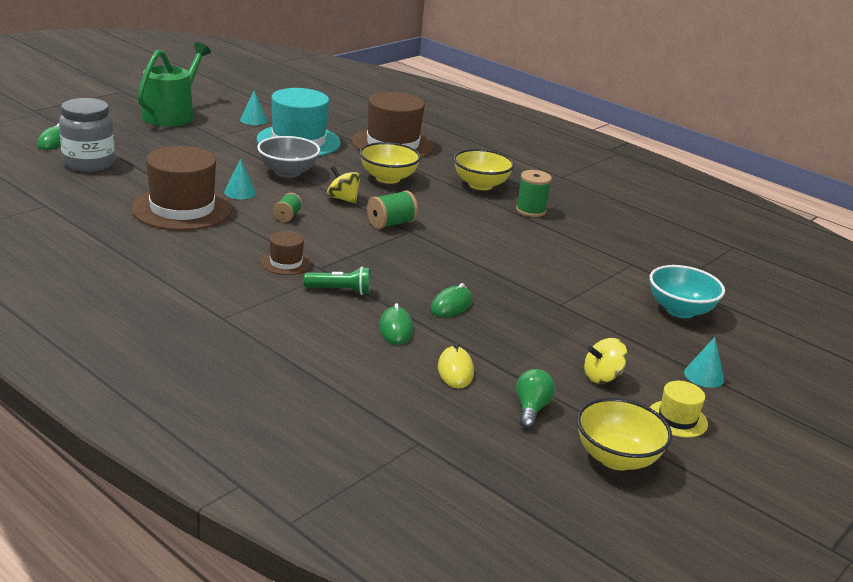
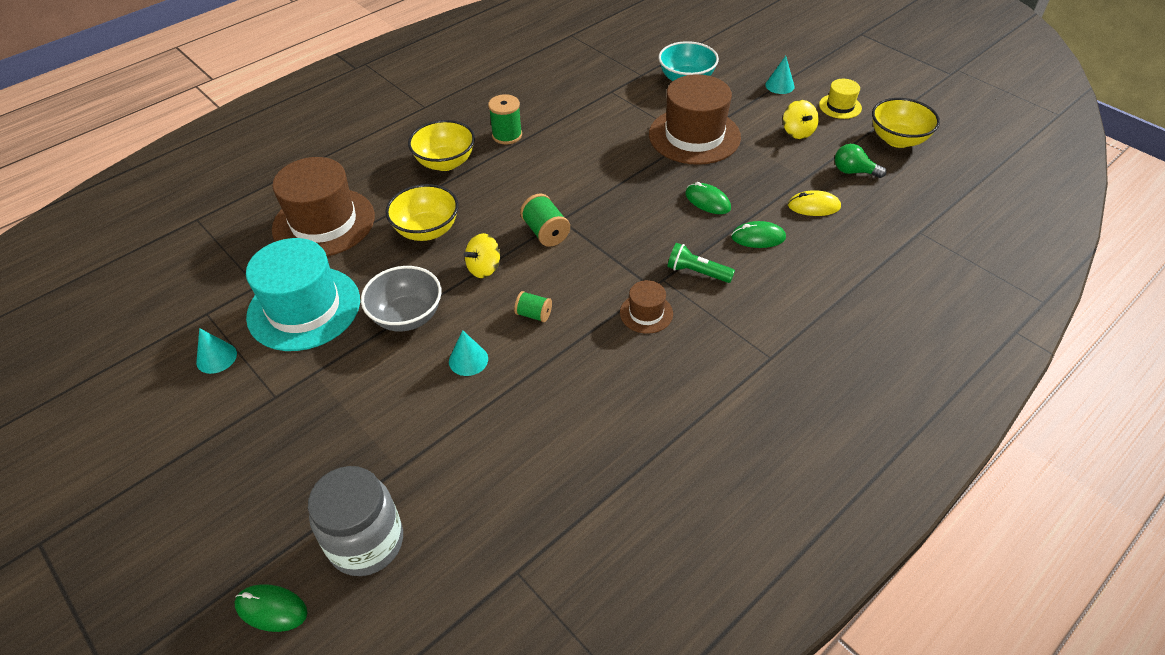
camera: 80 degrees left, 20 degrees up
(172, 114) = (174, 458): green watering can -> none
(182, 209) = (519, 414): brown hat -> brown hat (694, 136)
(340, 291) = (697, 272): green flashlight -> green flashlight turned 75 degrees counterclockwise

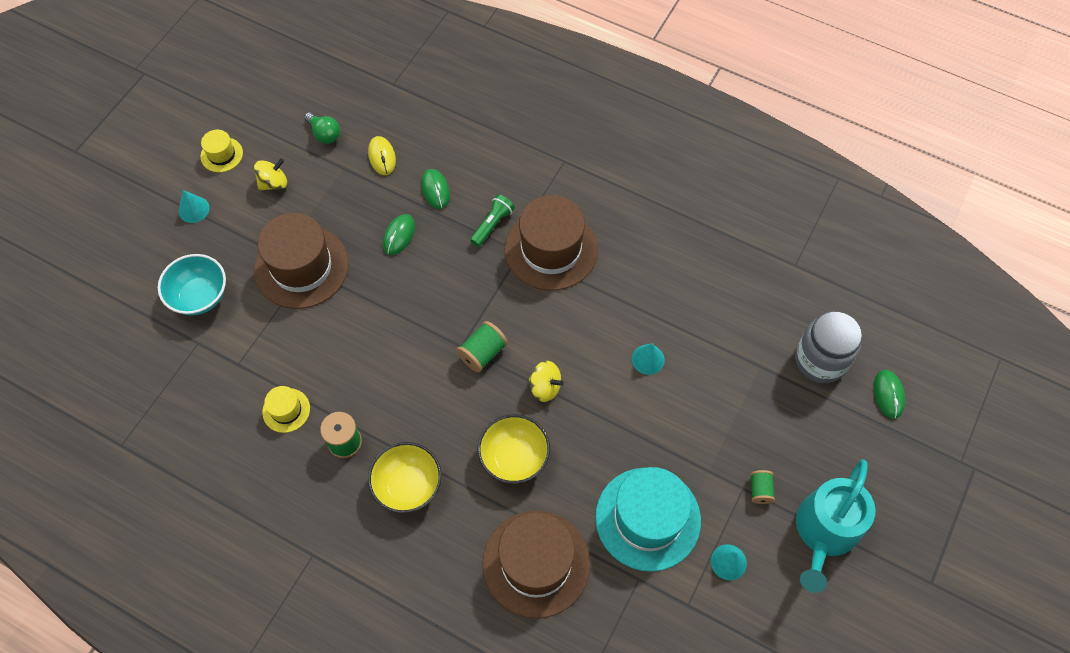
camera: 110 degrees left, 15 degrees up
(175, 456) = (824, 532): none -> turquoise watering can
(407, 316) = (623, 426): grey bowl -> none
(534, 314) = (583, 329): green spool -> green spool (760, 490)
(554, 110) = (286, 410): none -> yellow hat
(646, 313) = (551, 249): brown hat -> brown hat, size x2.12
(697, 272) = (492, 224): green flashlight -> green flashlight turned 150 degrees counterclockwise
(853, 171) = (324, 134): green light bulb -> green light bulb turned 45 degrees counterclockwise
(897, 140) = (267, 106): yellow bowl -> none

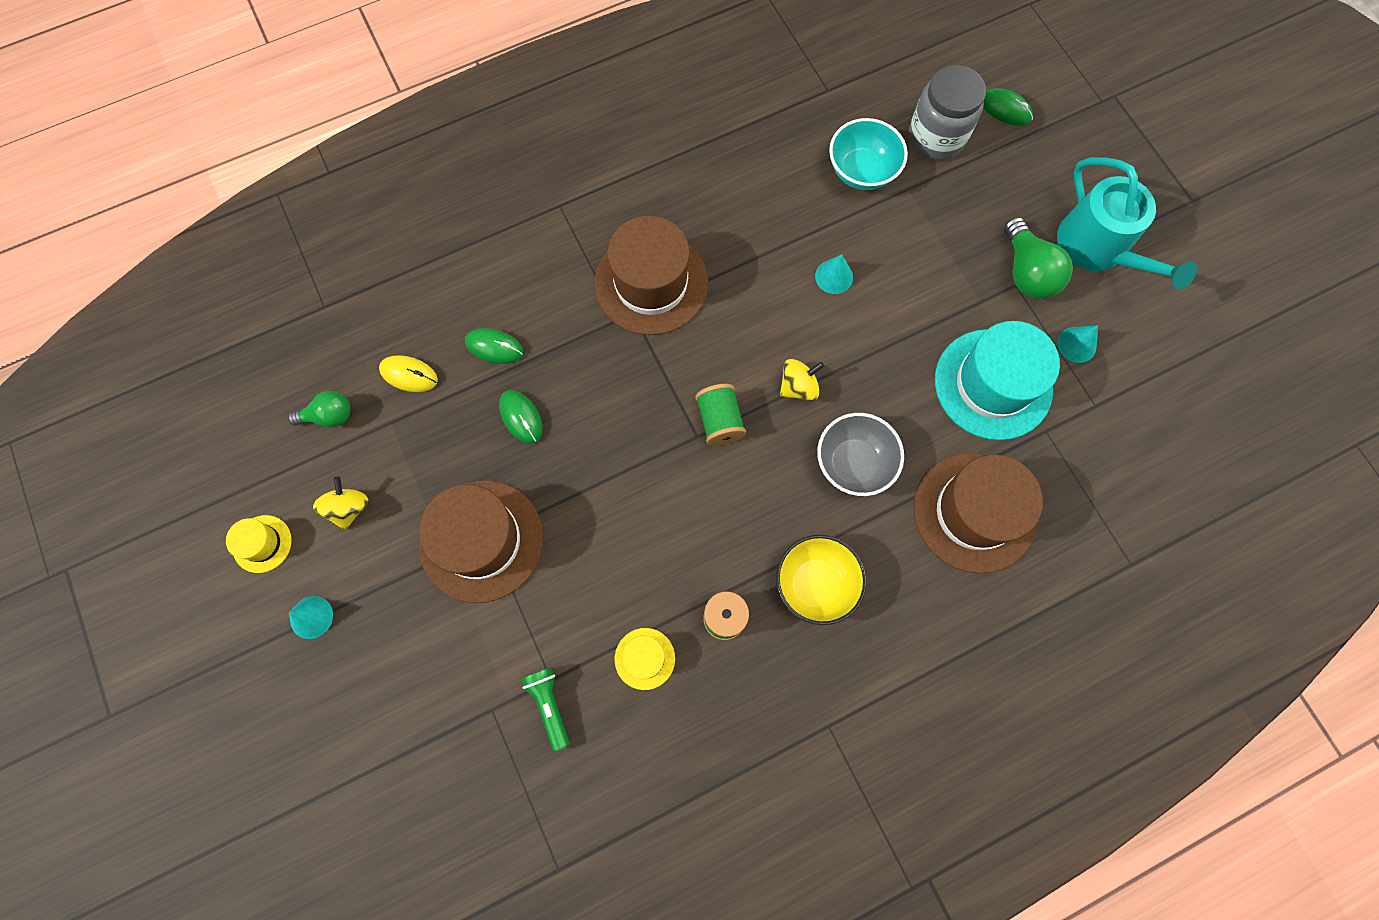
camera: 55 degrees left, 10 degrees up
(200, 296) = (433, 674): turquoise bowl -> turquoise bowl (861, 171)
(492, 224) = (580, 318): green flashlight -> green flashlight (549, 705)
(514, 458) = (853, 463): yellow bowl -> grey bowl
(760, 490) = (1026, 272): green spool -> green light bulb

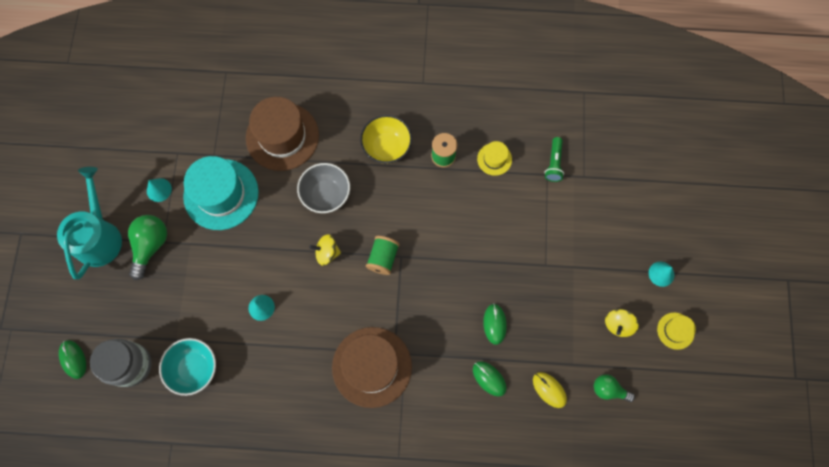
camera: 150 degrees left, 0 degrees up
(481, 540) = (550, 264): brown hat -> none

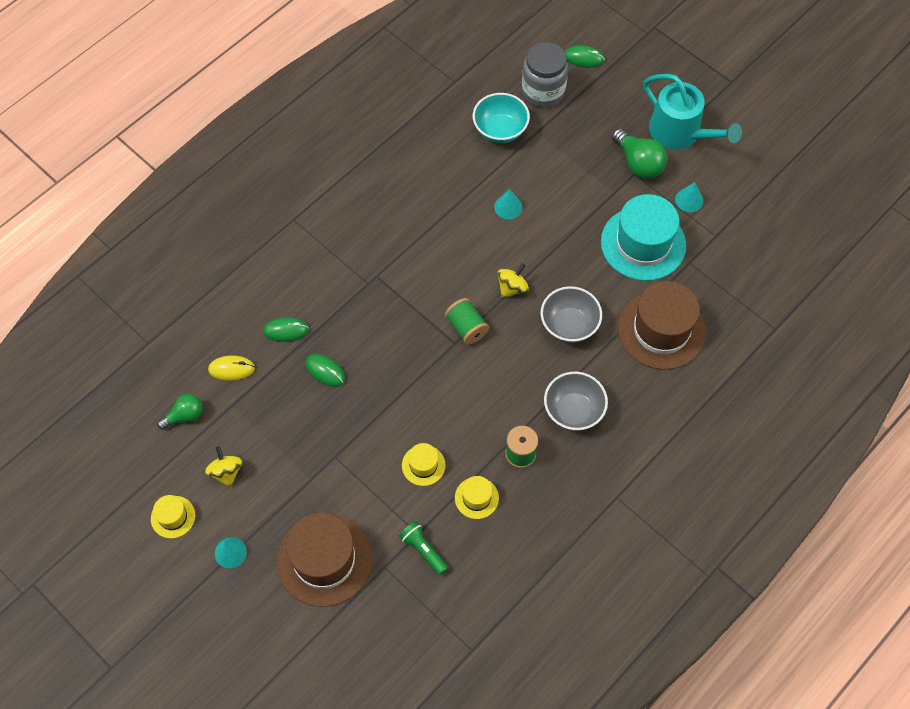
camera: 130 degrees right, 10 degrees down
(372, 367) = (381, 251): brown hat -> brown hat (324, 560)
(387, 147) = (573, 411): yellow bowl -> grey bowl
(502, 206) = (423, 465): none -> yellow hat

